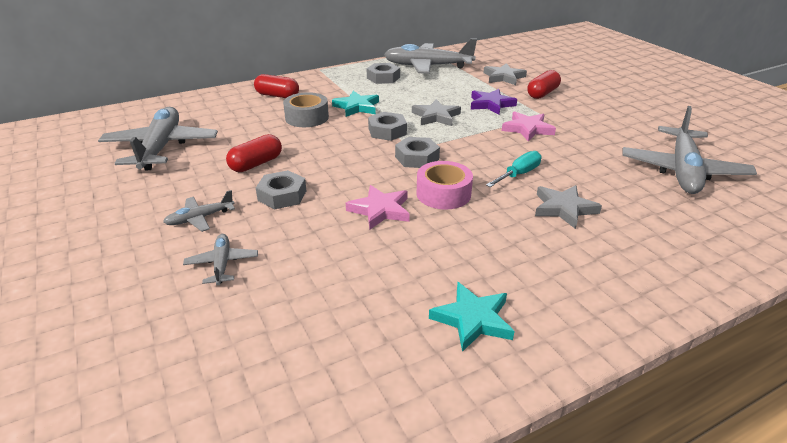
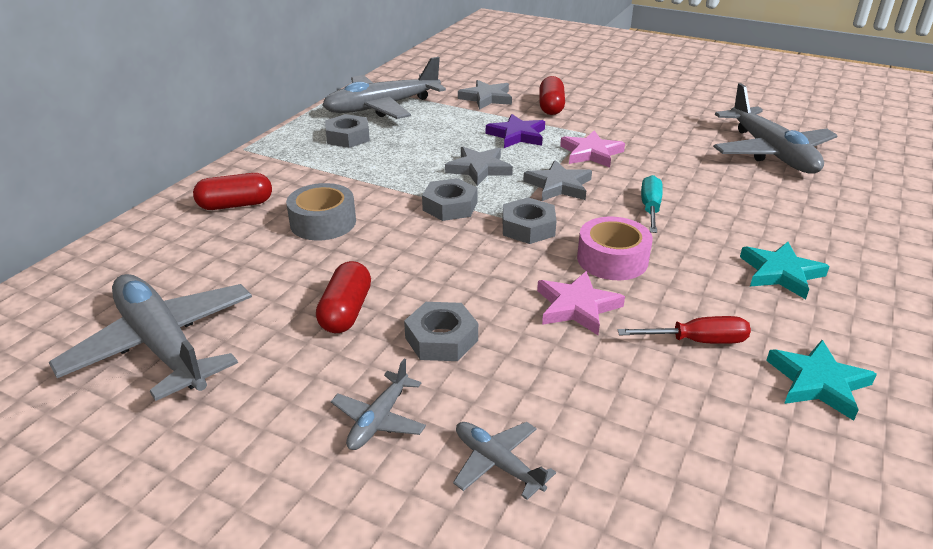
camera: 35 degrees left, 0 degrees up
(357, 107) = (369, 187): turquoise star -> turquoise star (780, 273)
(426, 259) = (697, 341): none -> red screwdriver
(564, 209) = (735, 230): grey star -> grey star (559, 186)

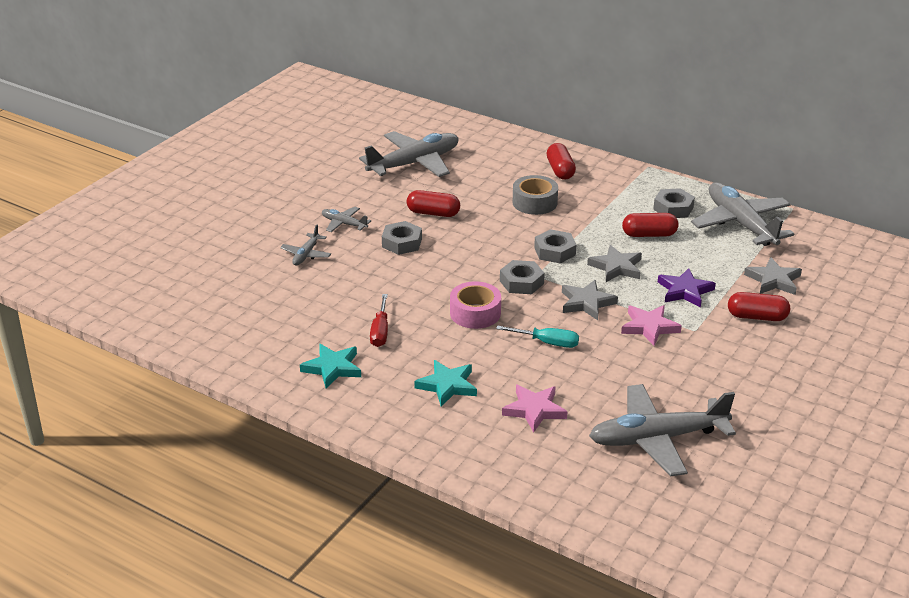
camera: 95 degrees right, 0 degrees up
(406, 150) = (649, 234): none -> red capsule
(497, 463) = (306, 255): grey plane -> grey plane turned 150 degrees clockwise
(577, 307) = (423, 292): pink star -> pink star (534, 410)

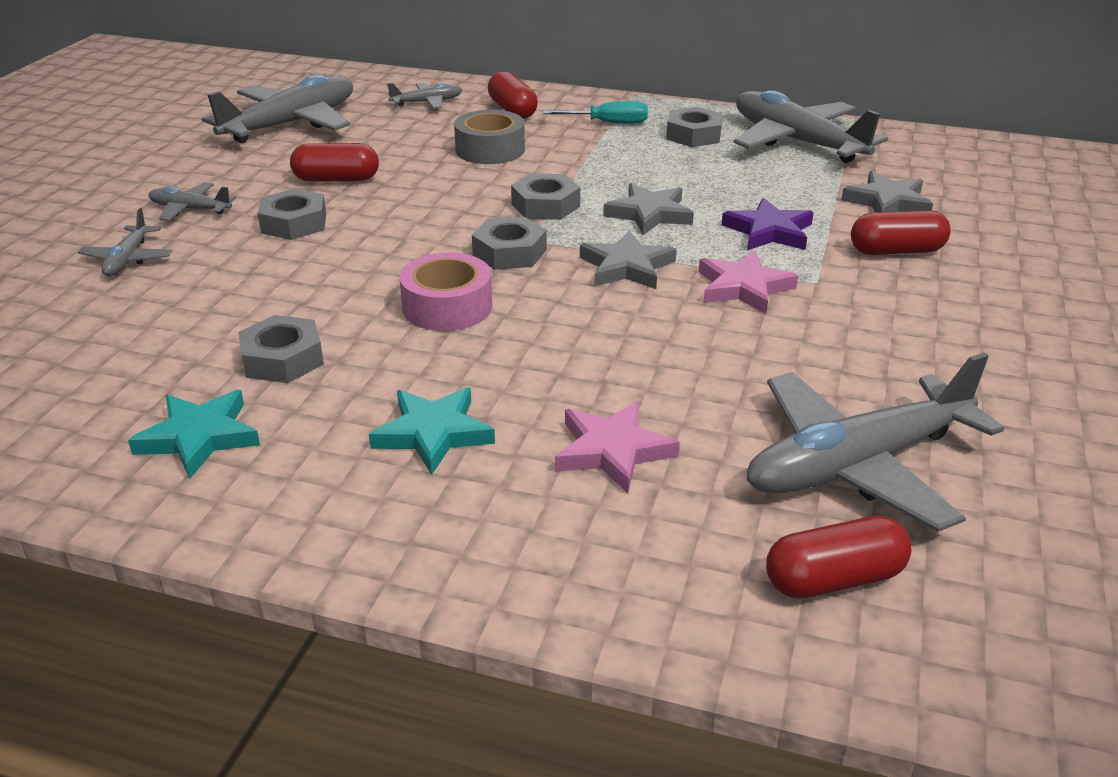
camera: 15 degrees left, 0 degrees up
(380, 331) = (283, 359): red screwdriver -> grey nut
(506, 156) = (427, 102): none -> grey plane
(547, 343) = (588, 334): turquoise screwdriver -> turquoise screwdriver (608, 123)
(649, 234) = (676, 168): red capsule -> red capsule (833, 579)

